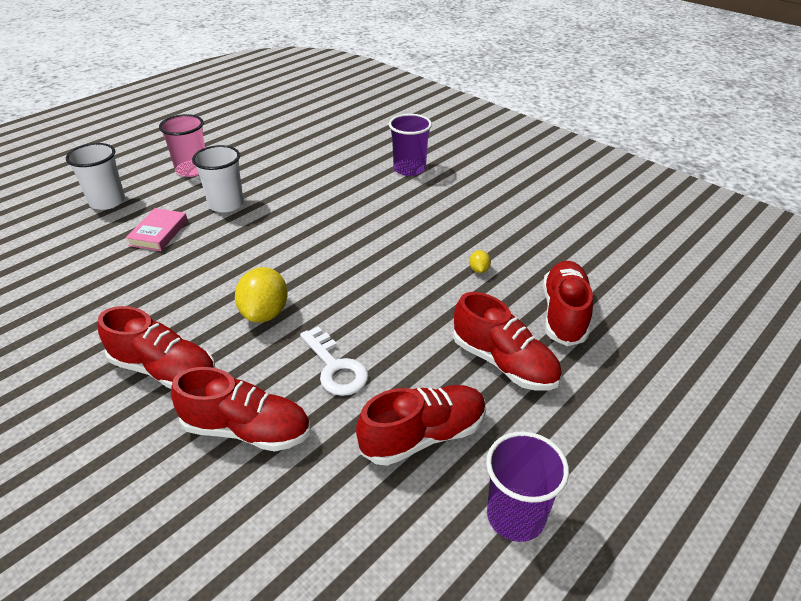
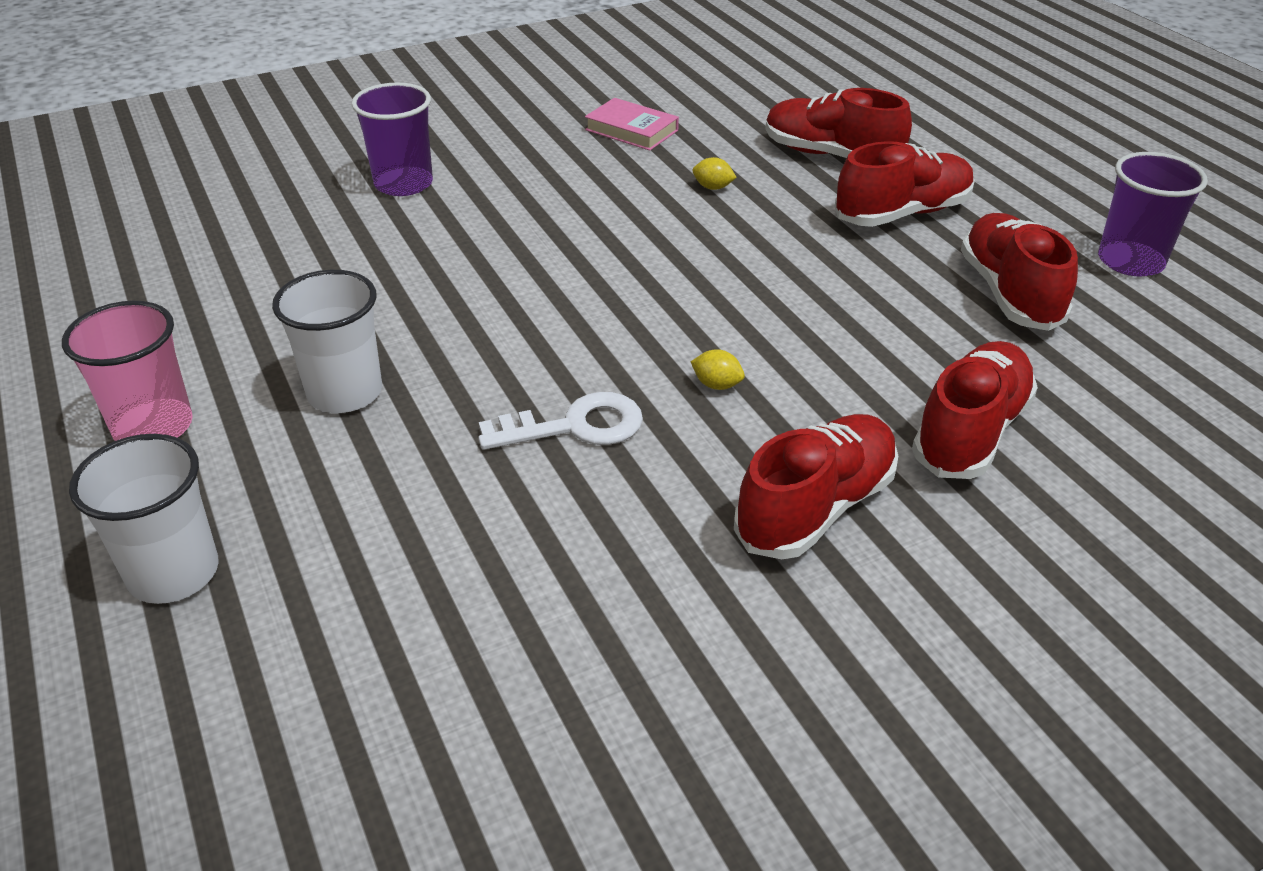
camera: 70 degrees left, 0 degrees up
(159, 233) = (382, 493): pink book -> pink book (631, 130)
(265, 313) = (717, 385): yellow lemon -> yellow lemon, size x0.46
(335, 367) = (868, 337): white key -> white key (575, 426)

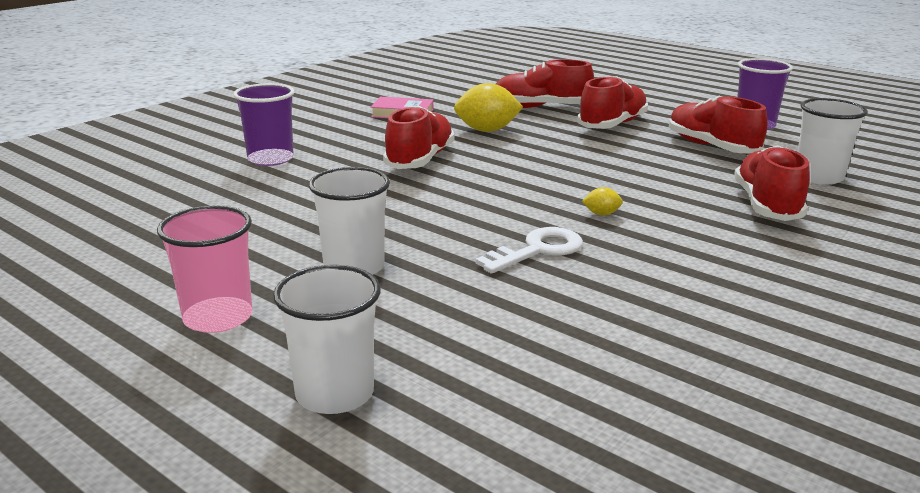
camera: 25 degrees left, 15 degrees down
(713, 187) = (487, 130): yellow lemon -> yellow lemon, size x2.17
(816, 508) = (728, 254): red shoe -> red shoe (420, 160)
(1117, 396) = (818, 177): none -> white cup

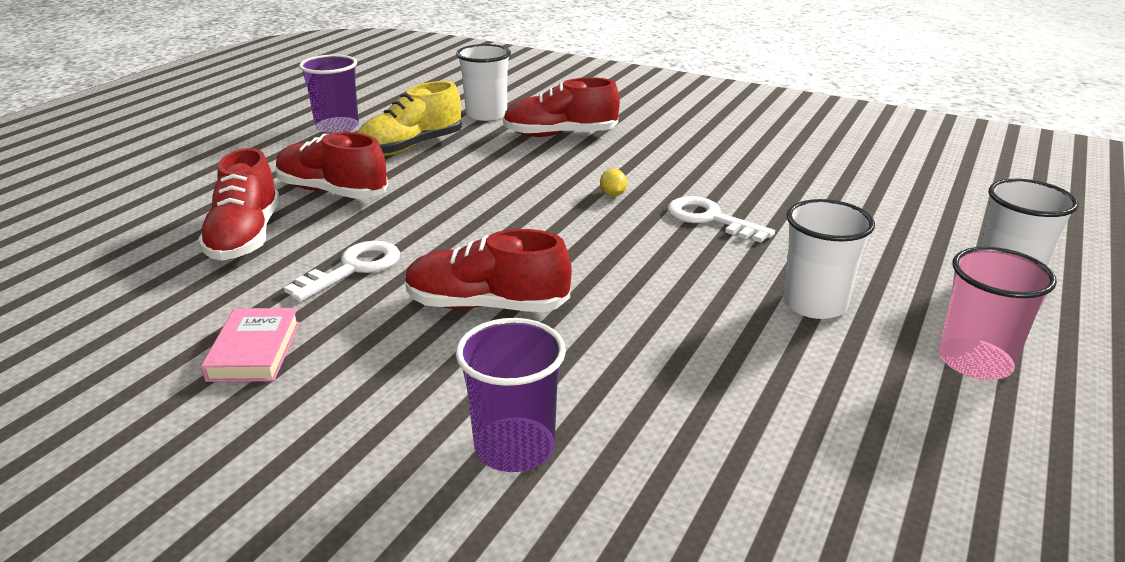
camera: 100 degrees left, 5 degrees up
(487, 130) = (353, 268): yellow lemon -> white key
(711, 147) = (411, 147): red shoe -> yellow shoe

